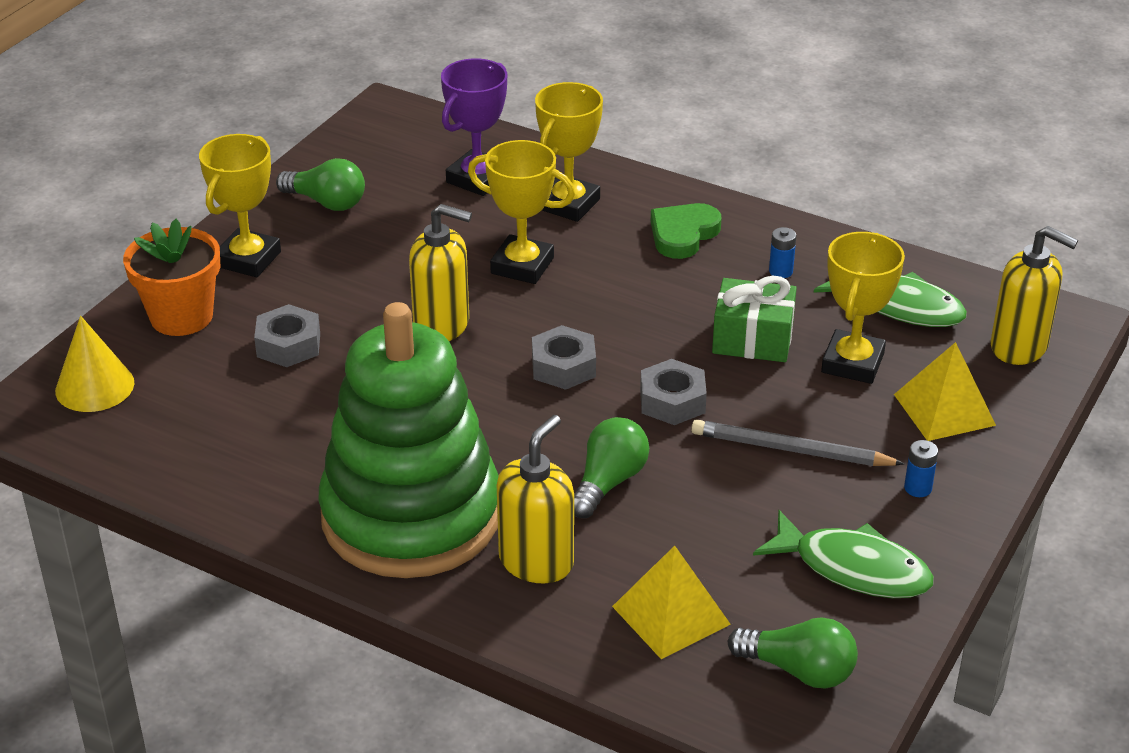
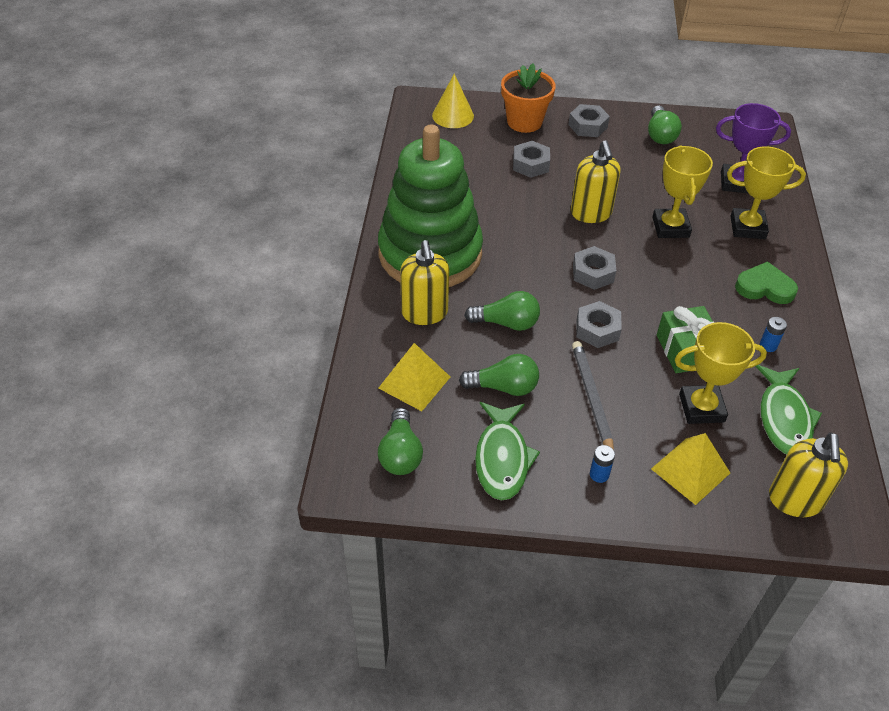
camera: 65 degrees right, 10 degrees up
(248, 259) = (587, 126): yellow trophy -> grey nut
(536, 561) = (424, 313): yellow soap dispenser -> yellow soap dispenser turned 75 degrees clockwise
(728, 525) = (503, 387): none -> green light bulb

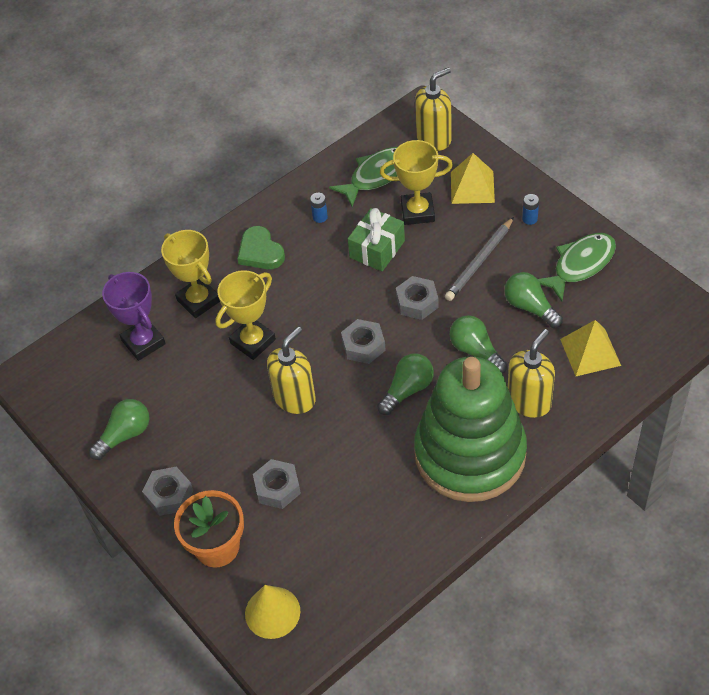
camera: 130 degrees left, 5 degrees up
(400, 453) = (645, 310): green light bulb -> green light bulb (407, 390)
(701, 408) = (417, 212): yellow trophy -> yellow trophy turned 45 degrees counterclockwise

